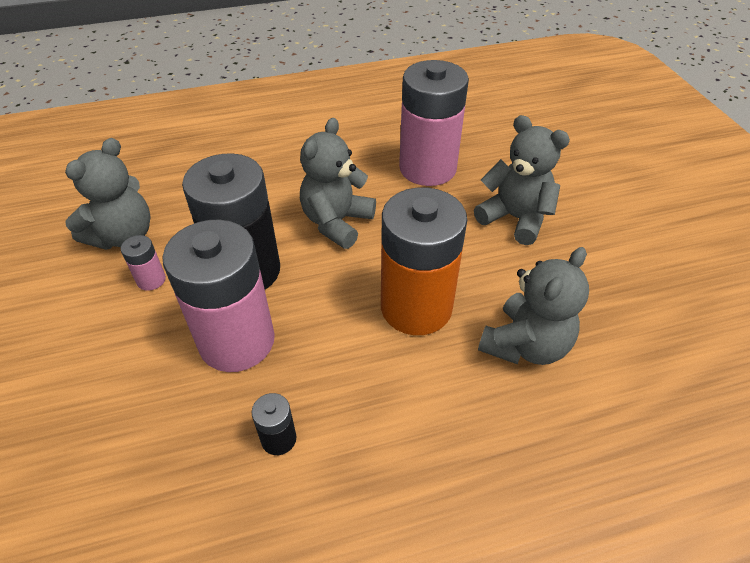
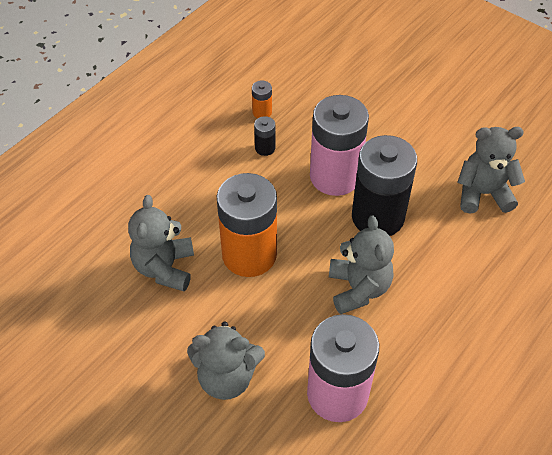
camera: 145 degrees right, 5 degrees up
(123, 236) = (483, 194): grey teddy bear -> grey teddy bear turned 90 degrees clockwise
(151, 280) = (426, 179): pink battery -> none
(221, 514) = (262, 112): none -> orange battery

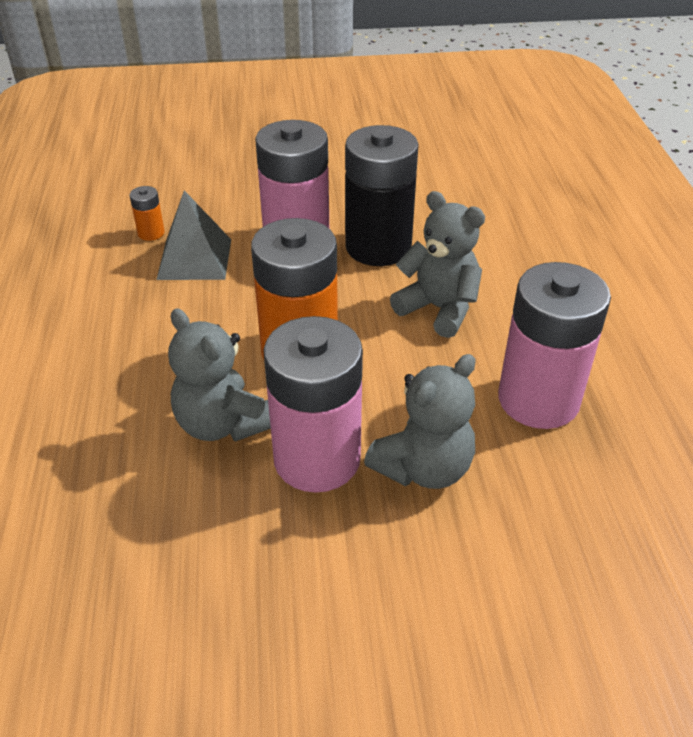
camera: 45 degrees left, 10 degrees down
(184, 326) = (317, 459): none -> pink battery
(265, 148) = (194, 259): black battery -> grey pyramid
(483, 194) = (439, 181): grey teddy bear -> none

